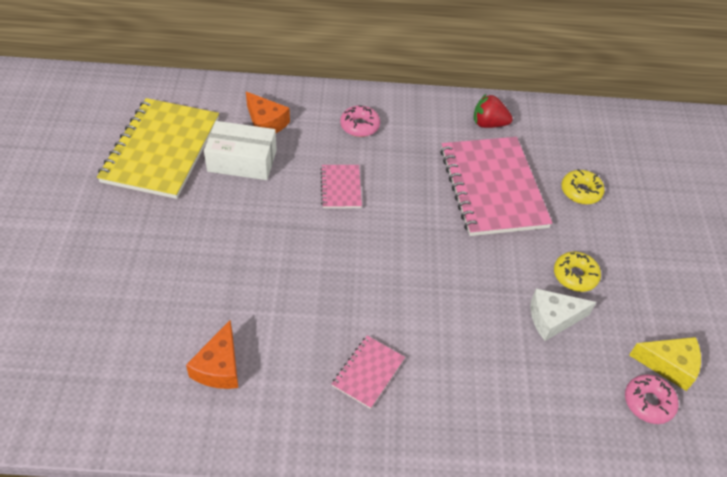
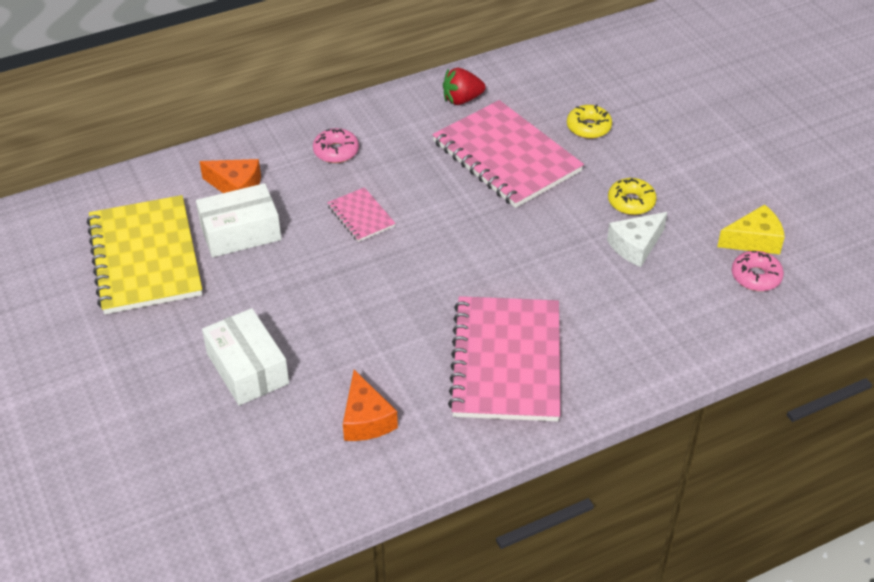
camera: 25 degrees left, 5 degrees down
(164, 276) = (247, 368): none -> white box
(368, 372) = (506, 361): pink notebook -> pink notebook, size x2.16

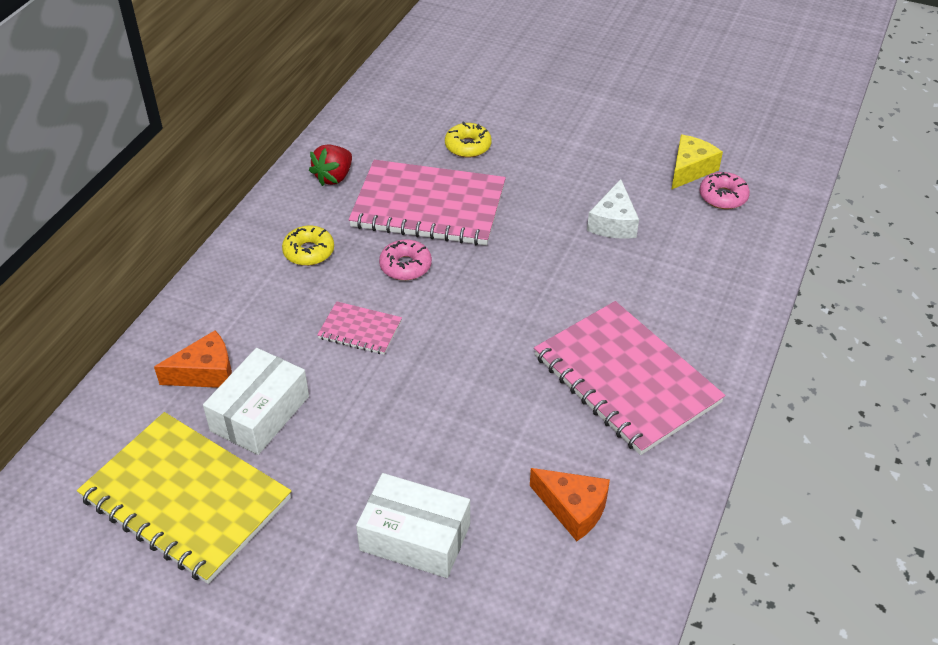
camera: 40 degrees left, 0 degrees up
(336, 151) = (268, 284): pink donut -> pink donut (405, 266)
(631, 202) = (570, 189): yellow donut -> yellow donut (309, 252)

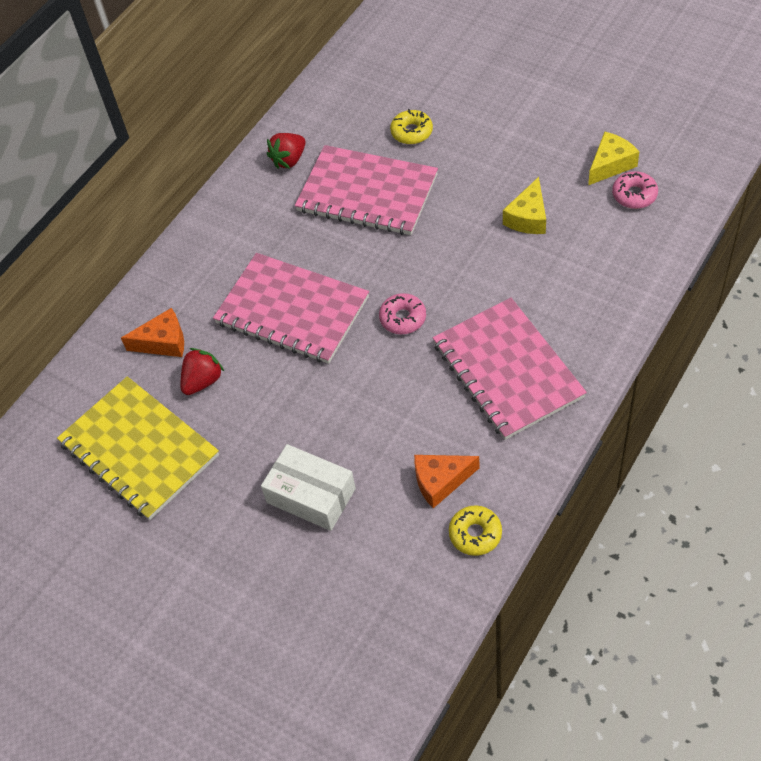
camera: 15 degrees right, 10 degrees up
(260, 413) = (203, 381): white box -> red strawberry
(309, 252) = (259, 233): yellow donut -> yellow donut (475, 534)
(360, 330) = (292, 310): pink notebook -> pink notebook, size x2.16
(405, 266) = (338, 252): pink donut -> pink donut (403, 318)
(573, 508) = (440, 481): orange cheese -> orange cheese turned 120 degrees clockwise
(613, 223) = (528, 217): white cheese -> yellow cheese

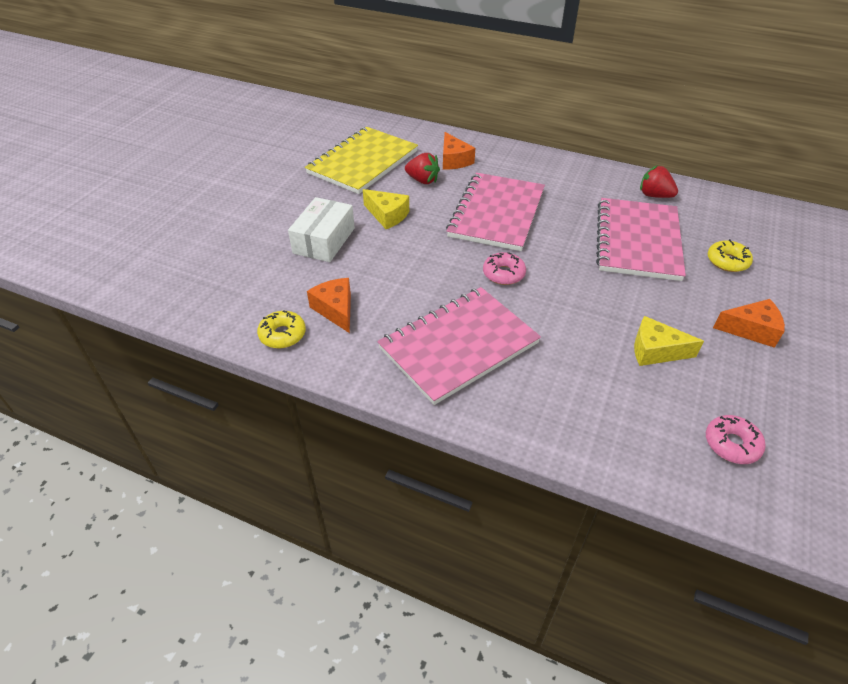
camera: 75 degrees right, 10 degrees down
(508, 143) = (751, 330): none -> orange cheese
(610, 164) = (768, 419): yellow cheese -> yellow cheese (387, 215)

